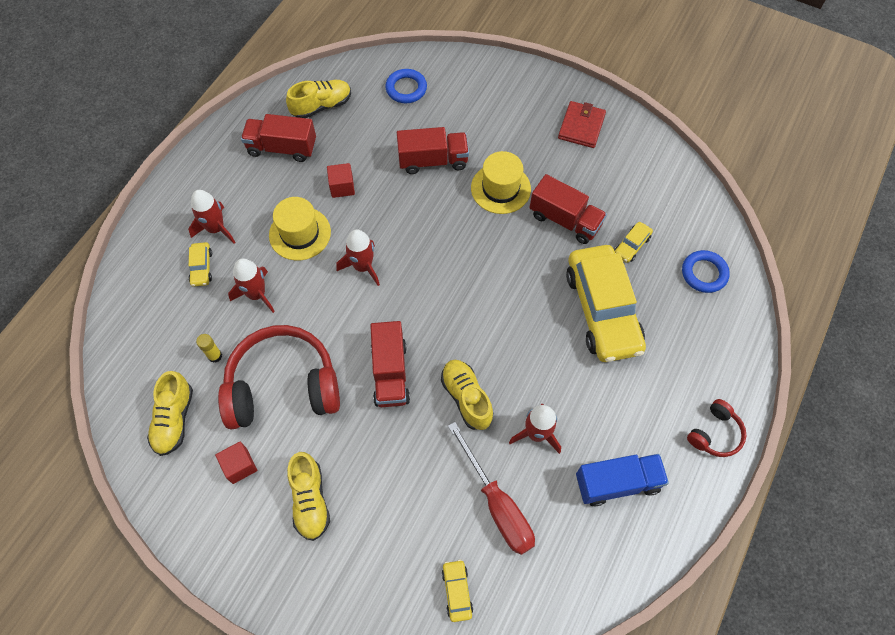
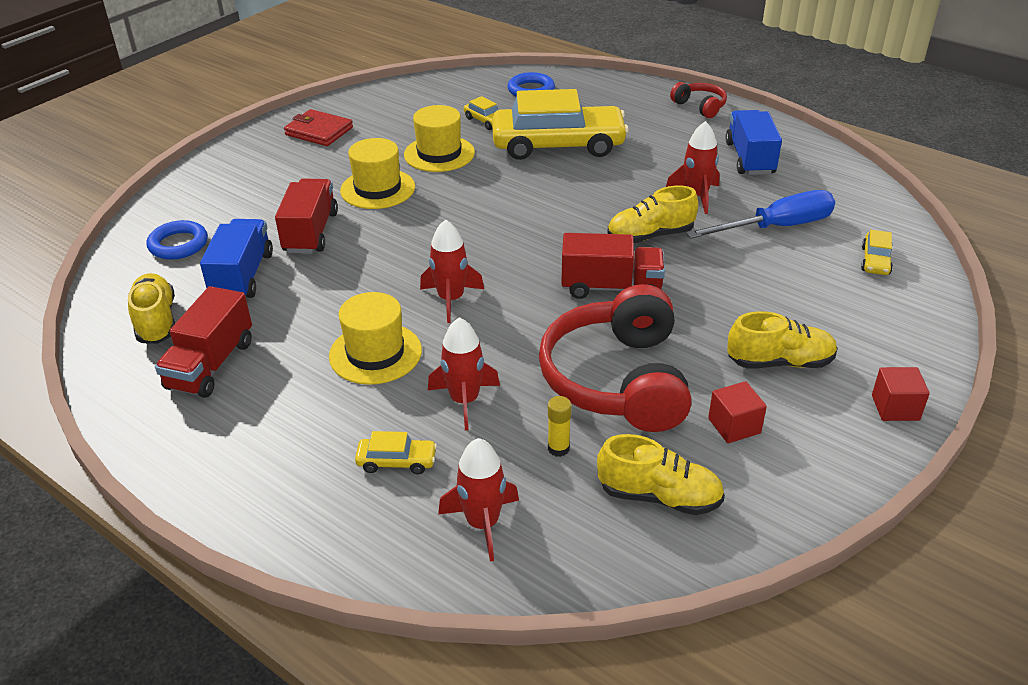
camera: 80 degrees left, 25 degrees down
(216, 229) = (329, 443): red rocket -> red rocket (482, 523)
(342, 187) = (314, 310): red cube -> red cube (895, 408)
(374, 136) = (242, 276): none -> blue truck
(457, 591) = (875, 261): yellow car -> yellow car turned 75 degrees counterclockwise
(497, 504) = (776, 227): red screwdriver -> blue screwdriver
(565, 220) = (439, 154): red truck -> yellow hat

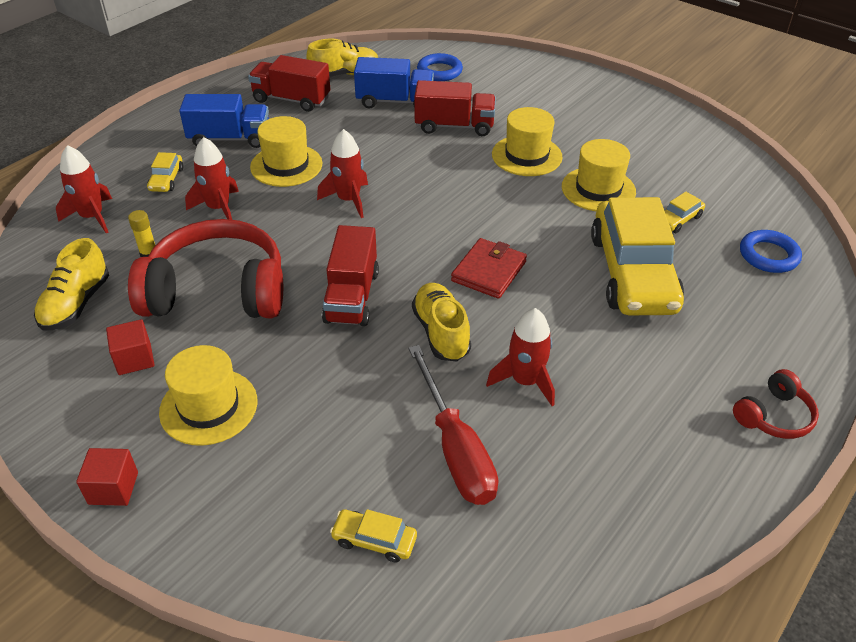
camera: 90 degrees right, 5 degrees up
(319, 131) = (630, 118): red wallet -> red wallet (488, 271)
(750, 158) = (628, 450): blue truck -> blue truck (229, 139)
(776, 227) = (455, 449): blue screwdriver -> red screwdriver
(780, 362) = (208, 406): yellow shoe -> yellow hat

